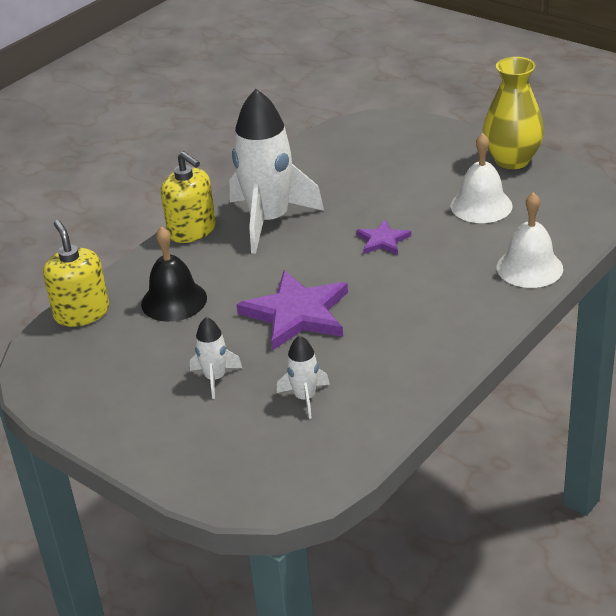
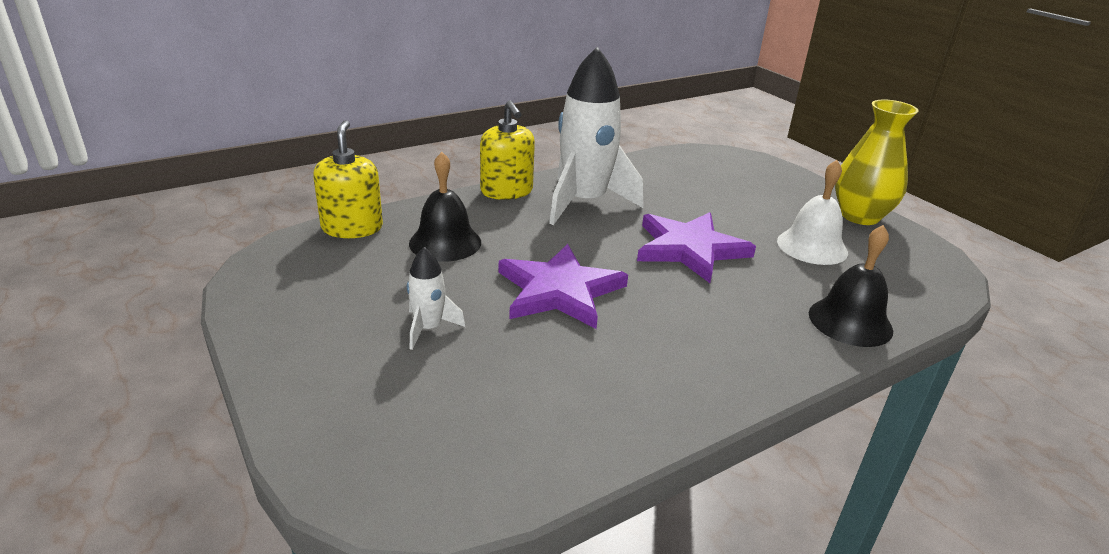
camera: 15 degrees right, 5 degrees down
(305, 398) = (512, 383): white rocket -> none
(383, 240) = (690, 249): purple star -> purple star, size x1.93
(529, 268) = (850, 321): white bell -> black bell

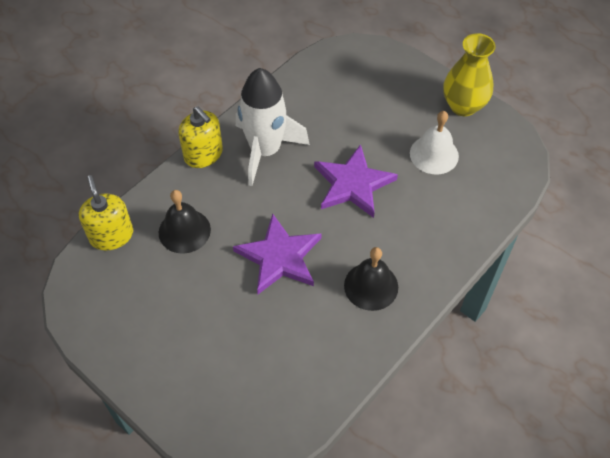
camera: 15 degrees left, 25 degrees up
(429, 328) = (211, 319): white rocket -> none
(850, 321) = (465, 228): black bell -> black bell (371, 286)

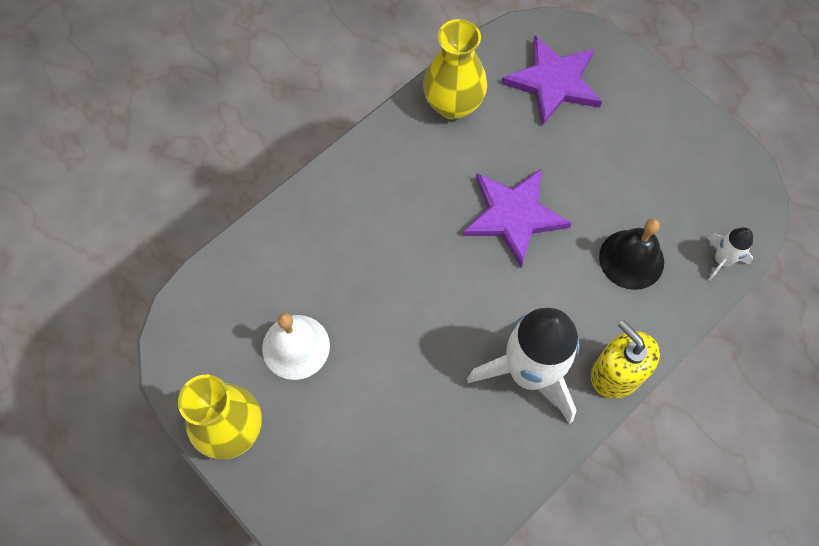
camera: 175 degrees left, 10 degrees up
(111, 235) = (722, 260): yellow soap dispenser -> white rocket
(339, 354) = (453, 105): none -> yellow vase
(353, 184) = (413, 309): purple star -> purple star (553, 82)
(371, 286) = (410, 173): black bell -> none

